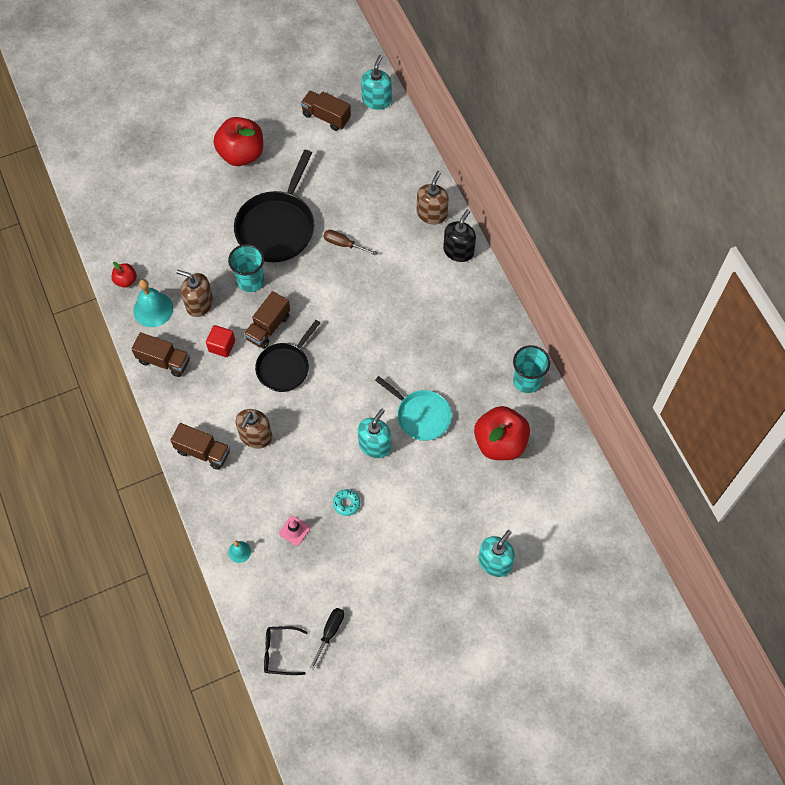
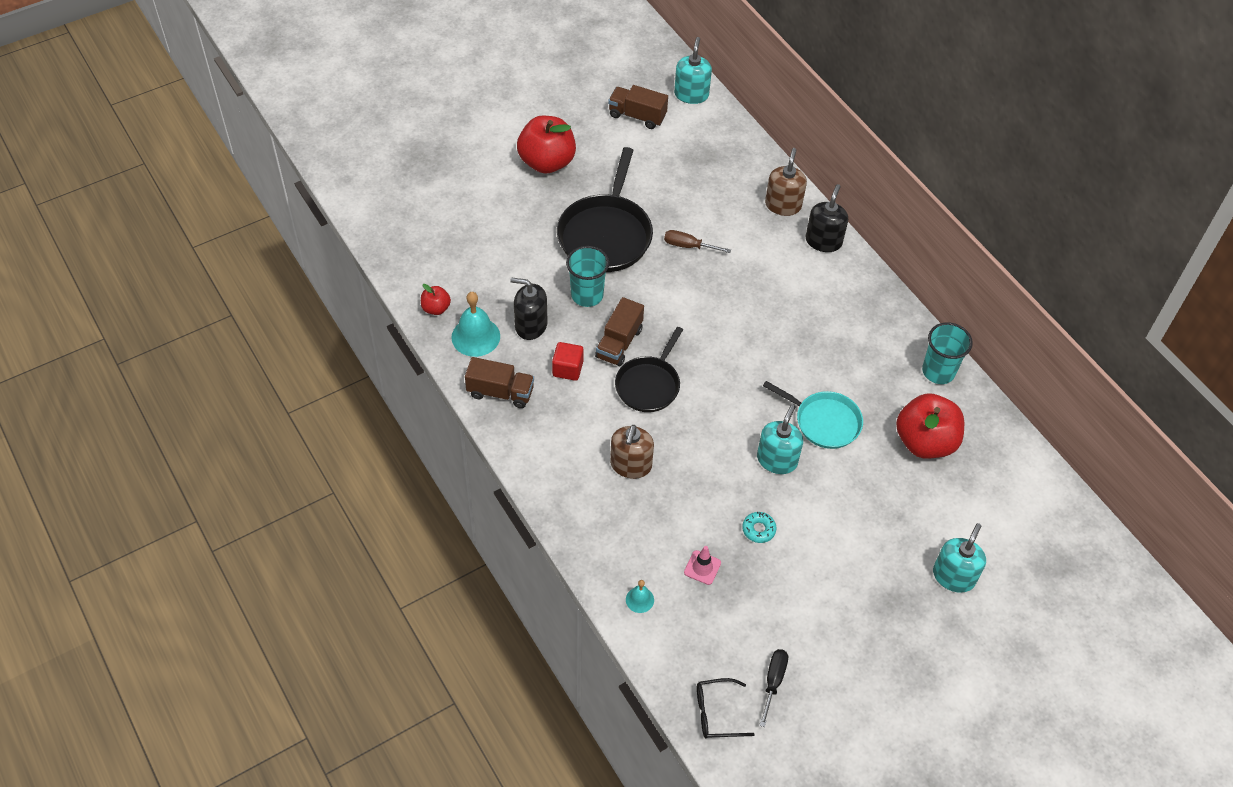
camera: 10 degrees left, 10 degrees down
(199, 304) = (531, 325): brown soap dispenser -> black soap dispenser
(203, 451) = (570, 489): brown truck -> none

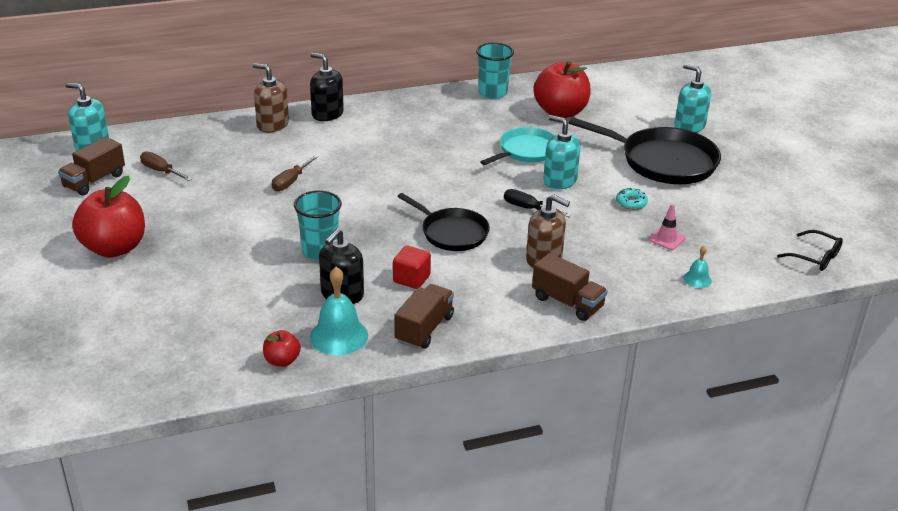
camera: 75 degrees left, 20 degrees down
(606, 235) = (245, 226): black pan -> black pan (663, 161)
(619, 343) = (392, 242): brown truck -> brown truck (567, 302)
(669, 153) = (161, 171): none -> brown screwdriver
(716, 713) = (815, 257): black glasses -> black glasses turned 60 degrees counterclockwise
(773, 682) = (784, 223): black screwdriver -> black screwdriver (528, 208)

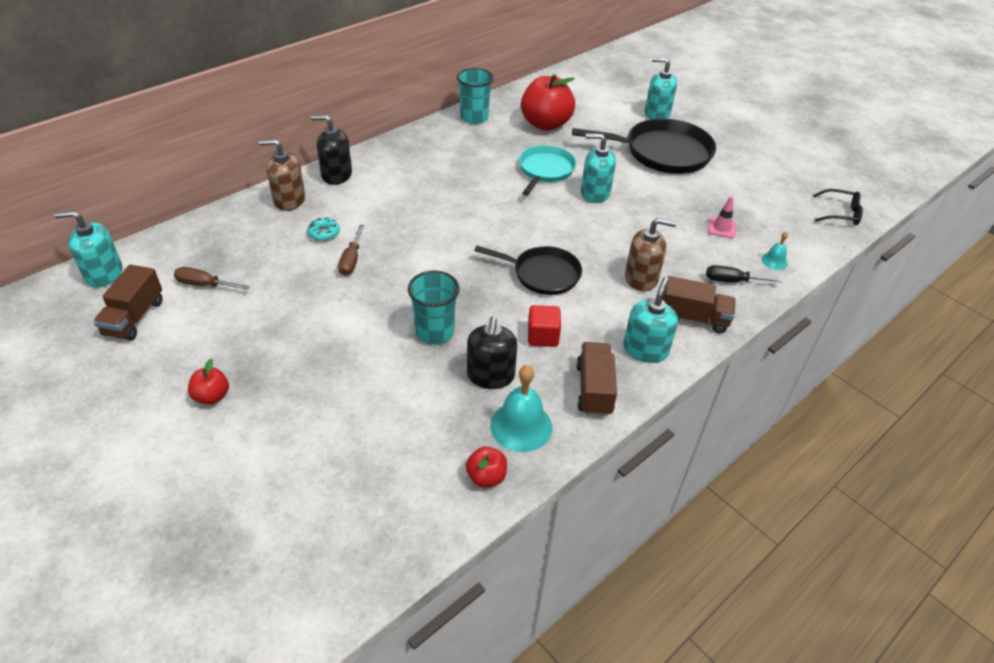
camera: 25 degrees left, 10 degrees up
(114, 248) = (212, 396): red apple -> red apple, size x0.48
(498, 313) = (645, 350): none -> turquoise soap dispenser
(528, 208) = (590, 229): black screwdriver -> black screwdriver (732, 281)
(631, 203) = (668, 200): turquoise donut -> turquoise donut (324, 233)

